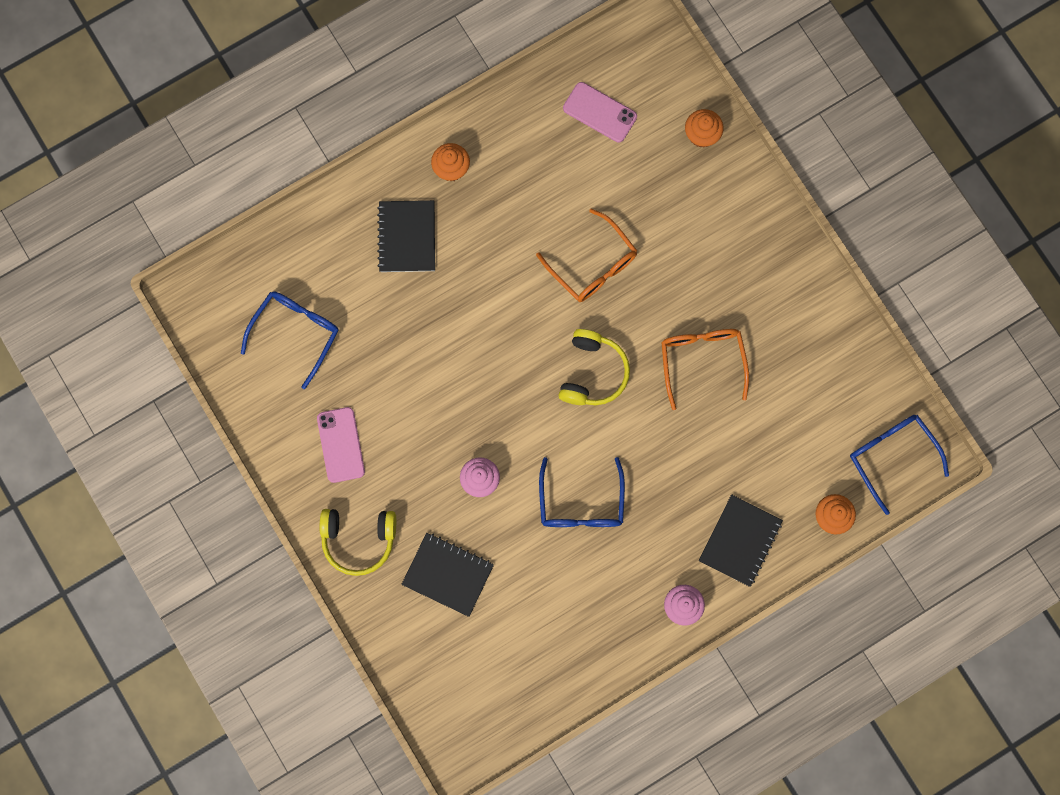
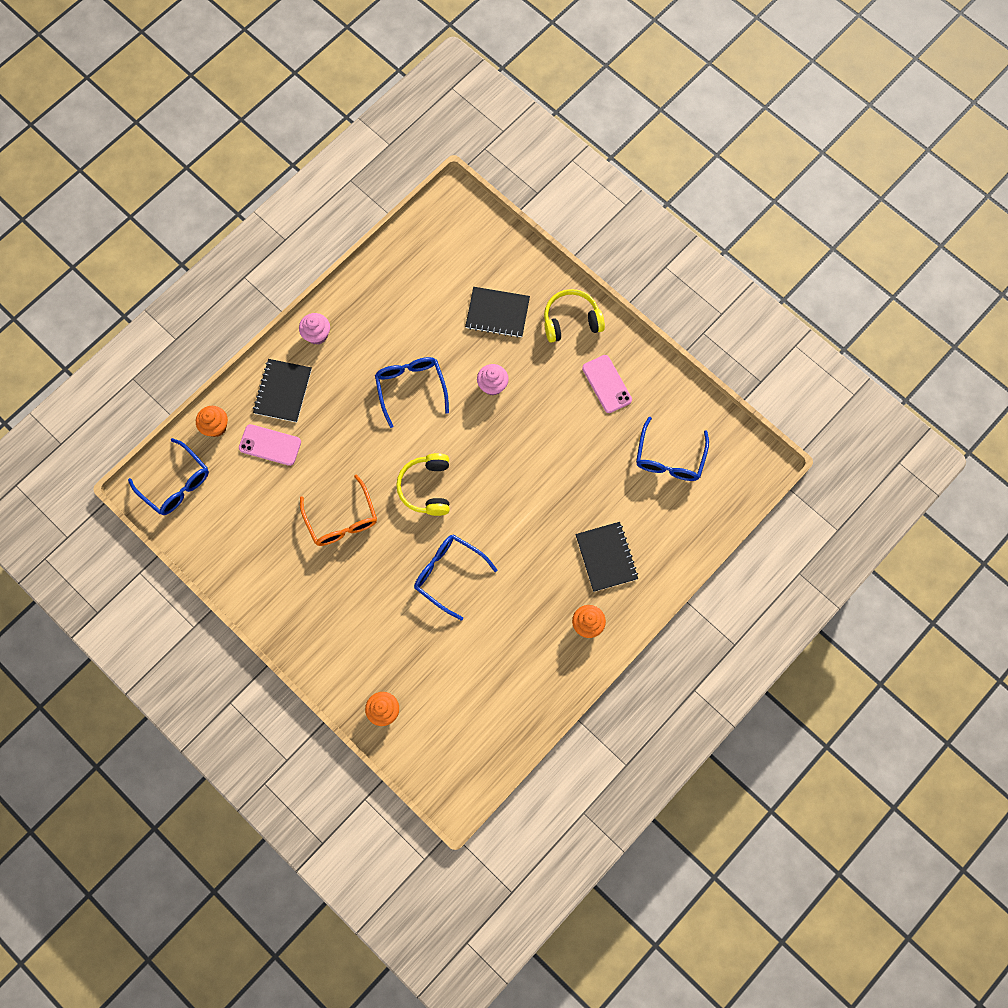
camera: 165 degrees right, 5 degrees down
(593, 265) = (448, 574): orange glasses -> blue glasses
(600, 112) = (476, 707): pink phone -> pink phone (270, 445)

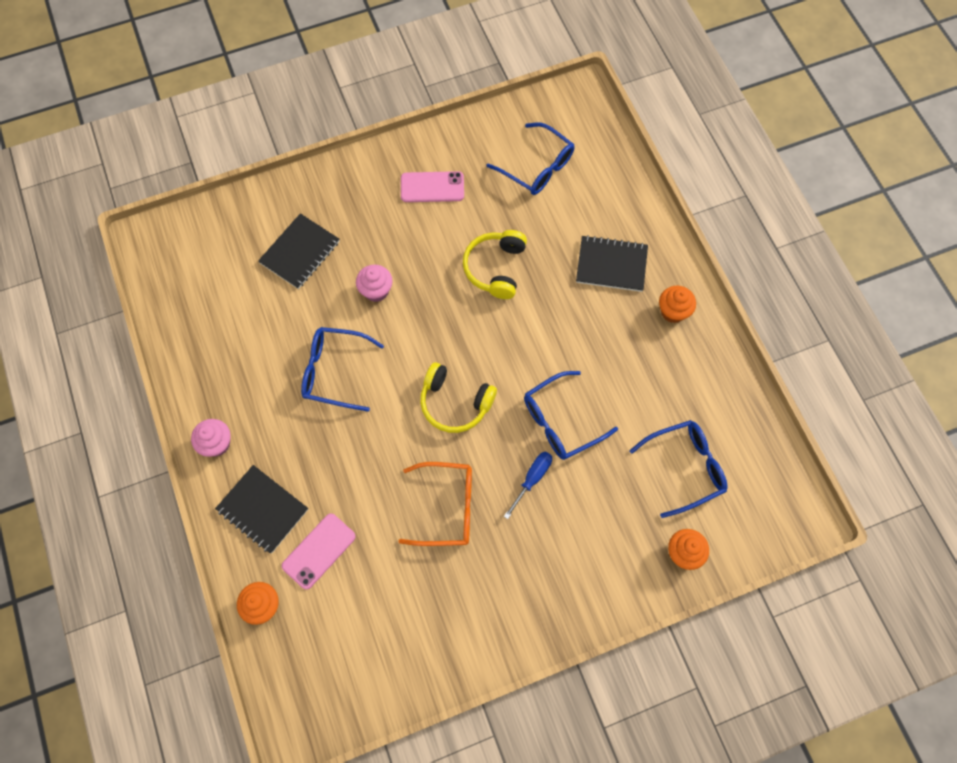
camera: 65 degrees left, 5 degrees down
(176, 484) = (308, 683): blue glasses -> blue glasses (685, 468)
(392, 572) = (532, 478): none -> blue screwdriver
(571, 321) = (348, 189): yellow headphones -> yellow headphones (495, 268)

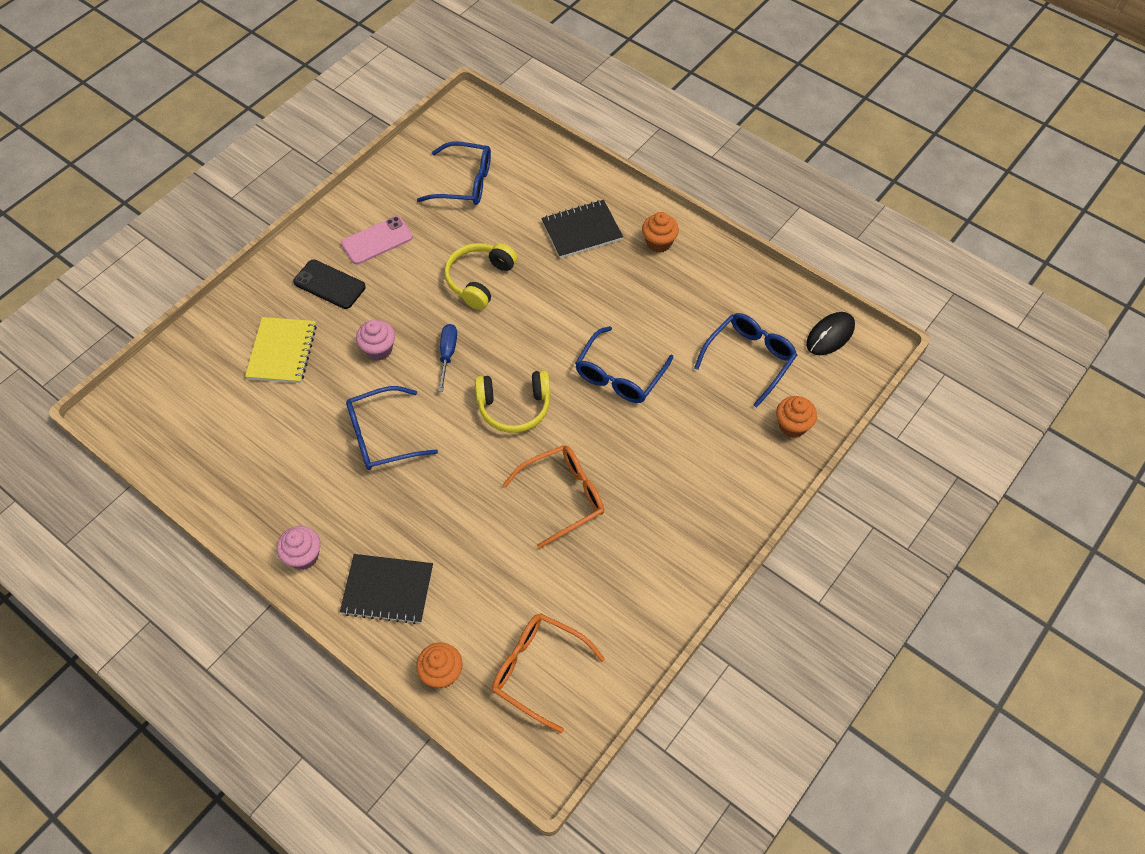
camera: 30 degrees left, 10 degrees down
(300, 252) = (282, 351): black notebook -> yellow notebook
(319, 551) = (466, 596): pink phone -> none
(337, 648) = (538, 670): none -> orange glasses
(371, 209) = (329, 284): none -> black phone
(495, 268) = (479, 280): yellow headphones -> yellow headphones turned 45 degrees clockwise
(532, 478) = (625, 433): blue screwdriver -> blue screwdriver (447, 354)
(774, 484) = (830, 335): none -> black mouse

